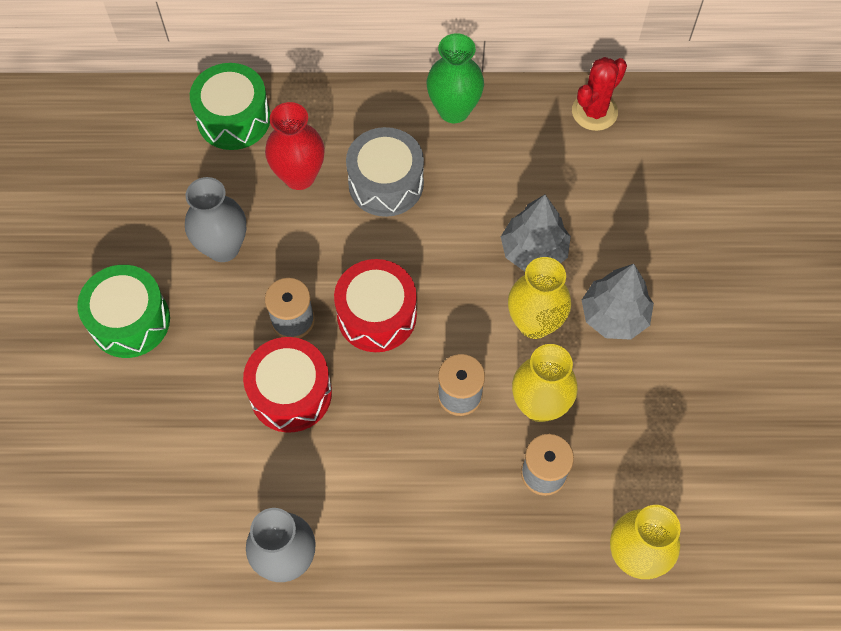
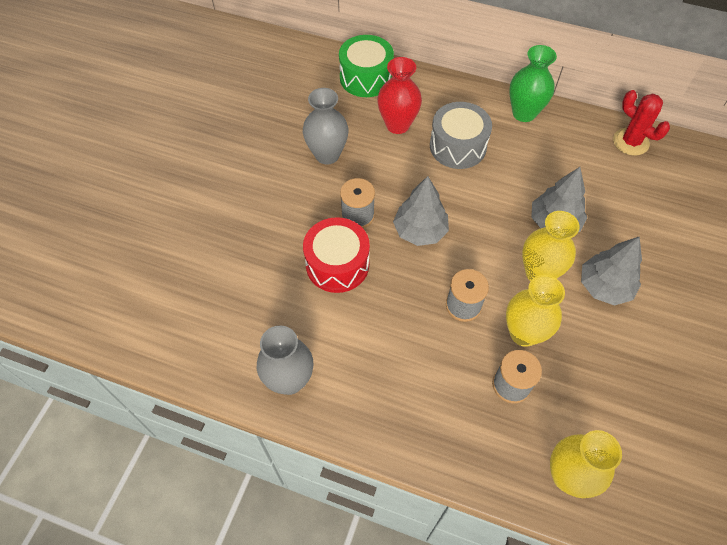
camera: 20 degrees right, 5 degrees down
(130, 321) = (244, 182): green drum -> none
(376, 315) = (420, 231): red drum -> grey tree
(594, 112) = (630, 142): red cactus -> red cactus turned 75 degrees clockwise

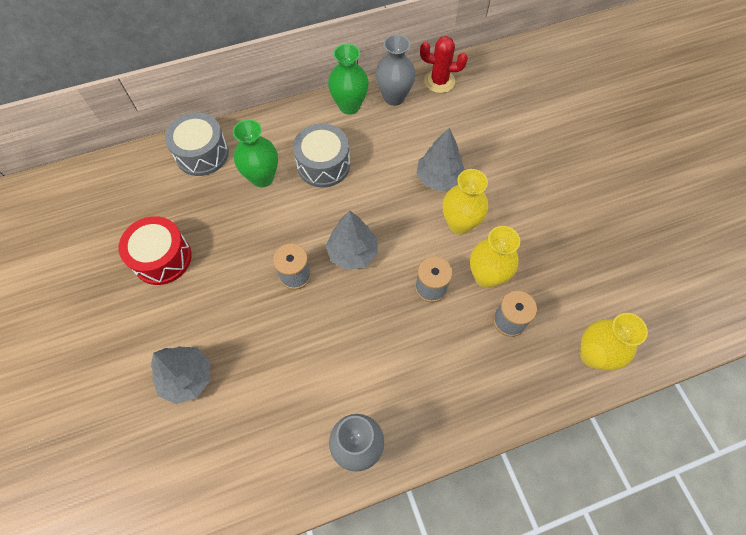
camera: 40 degrees left, 5 degrees up
(327, 155) = (226, 241): grey vase -> grey vase (394, 97)
(337, 264) = (314, 326): red drum -> red drum (162, 258)
(366, 78) = (202, 154): green drum -> grey drum
(397, 125) = (262, 177): red vase -> green vase
(604, 287) = (508, 202): grey tree -> grey tree (187, 378)

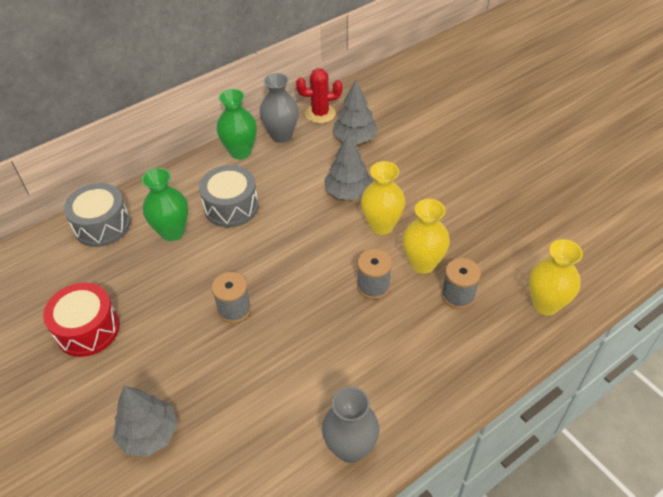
camera: 15 degrees left, 15 degrees down
(352, 253) = (286, 275): grey tree -> grey tree (355, 139)

